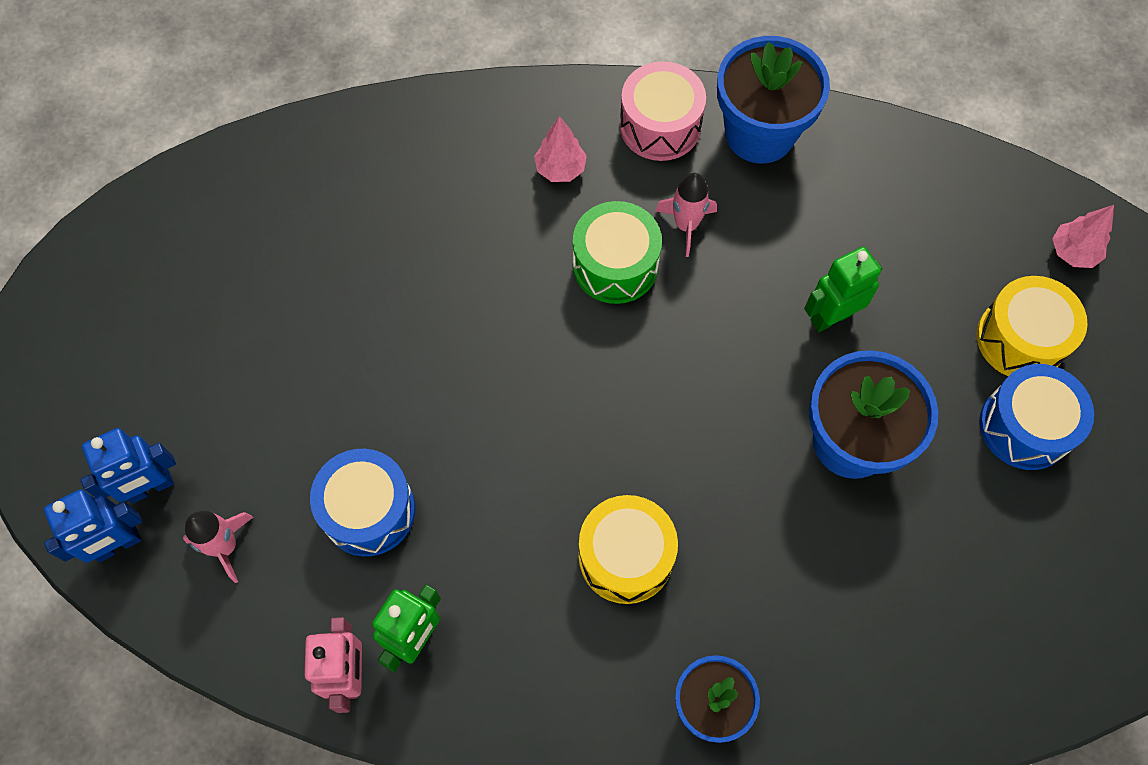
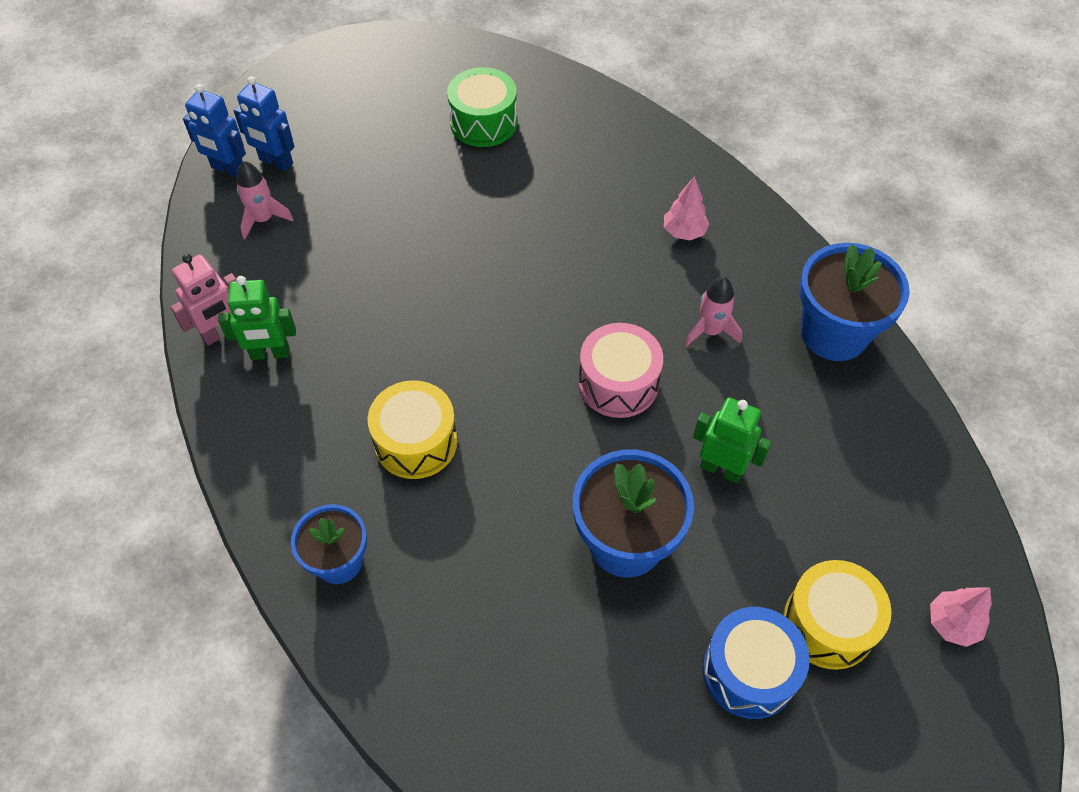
camera: 55 degrees right, 10 degrees down
(368, 510) = (341, 276): blue drum -> none
(615, 265) = (638, 306): green drum -> green drum (483, 122)
(660, 126) = (777, 269): pink drum -> pink drum (618, 383)

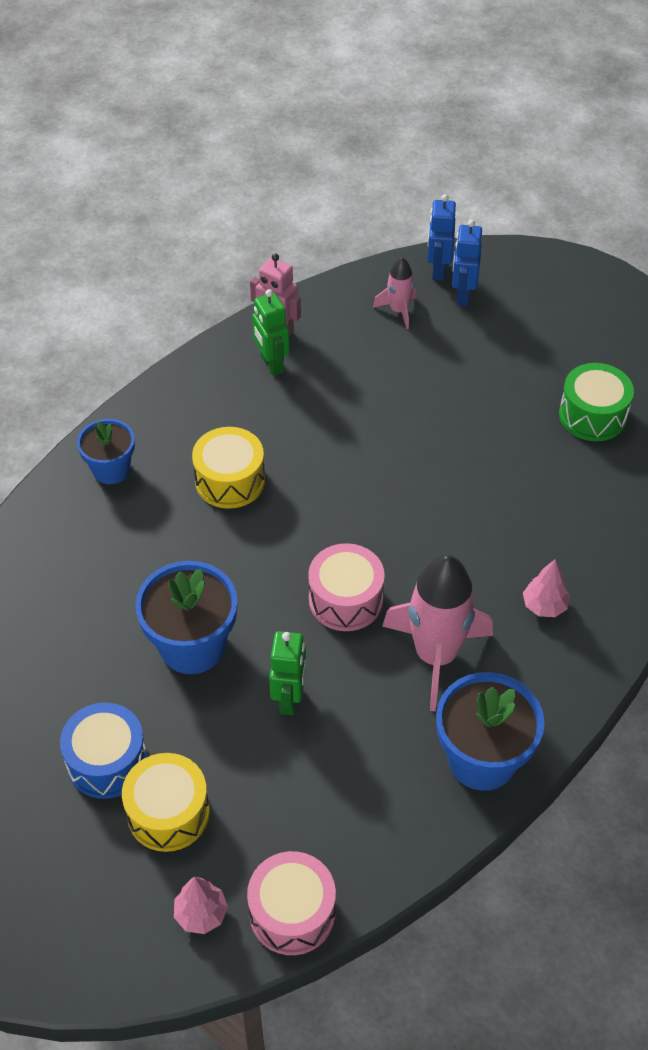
camera: 70 degrees right, 5 degrees down
(710, 331) = (436, 655): pink rocket -> pink rocket, size x1.99
(964, 539) = (292, 913): none -> pink drum

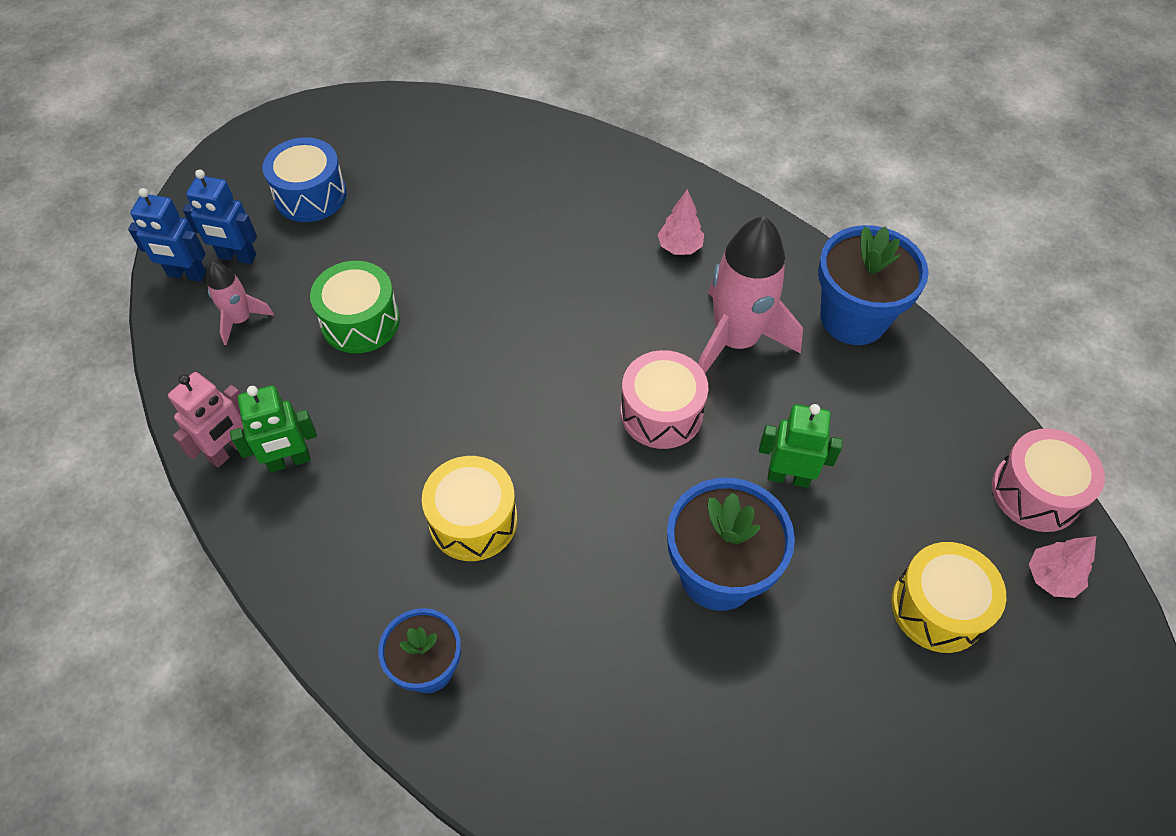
camera: 85 degrees left, 5 degrees up
(107, 761) = (878, 675): blue drum -> blue drum (310, 195)
(592, 415) = (446, 175): green drum -> green drum (360, 321)

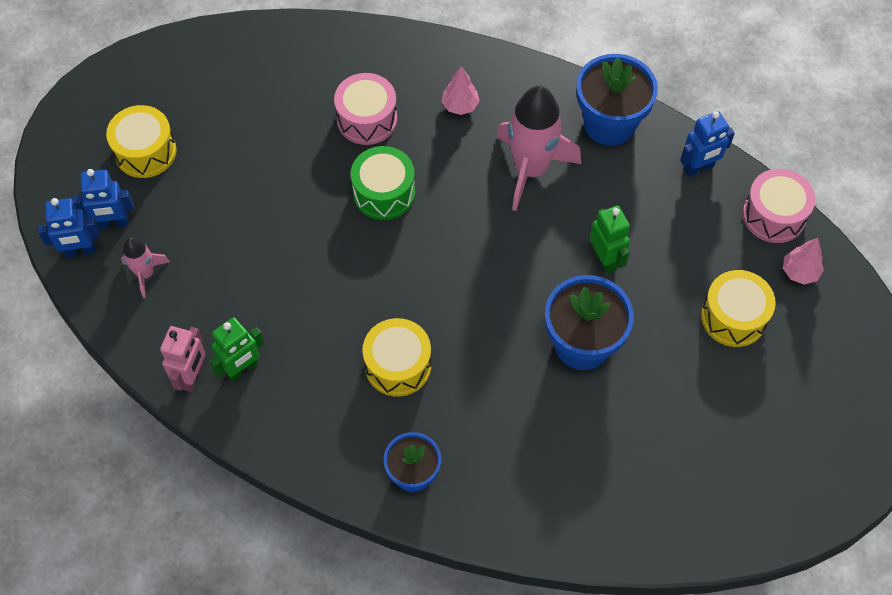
camera: 20 degrees left, 5 degrees up
(310, 195) = (145, 152): blue drum -> yellow drum
(360, 321) = (241, 245): green drum -> green drum (384, 193)
(661, 413) = (498, 242): pink drum -> pink drum (367, 119)
(788, 476) = (605, 260): green robot -> green robot turned 75 degrees clockwise
(951, 403) = (698, 168): none -> blue robot

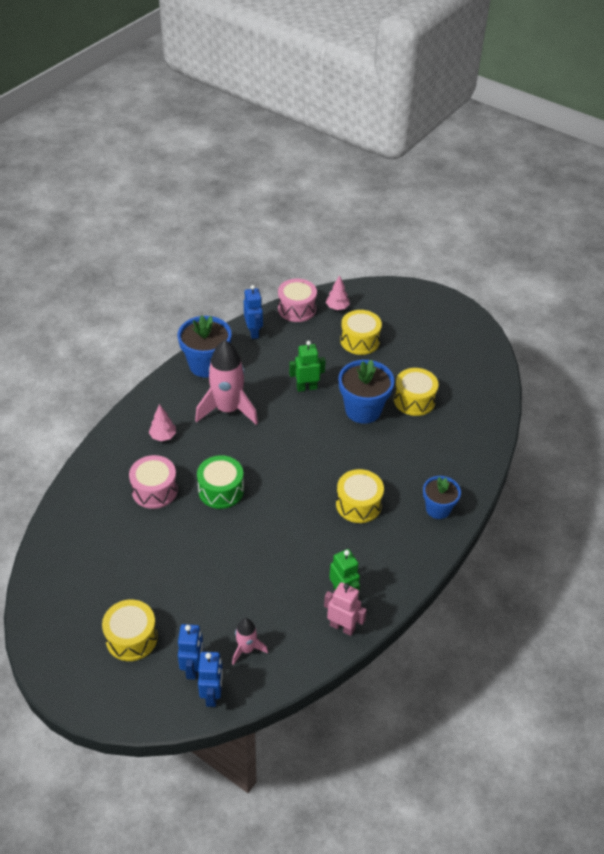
camera: 80 degrees left, 15 degrees down
(626, 415) = (414, 400): none -> yellow drum

